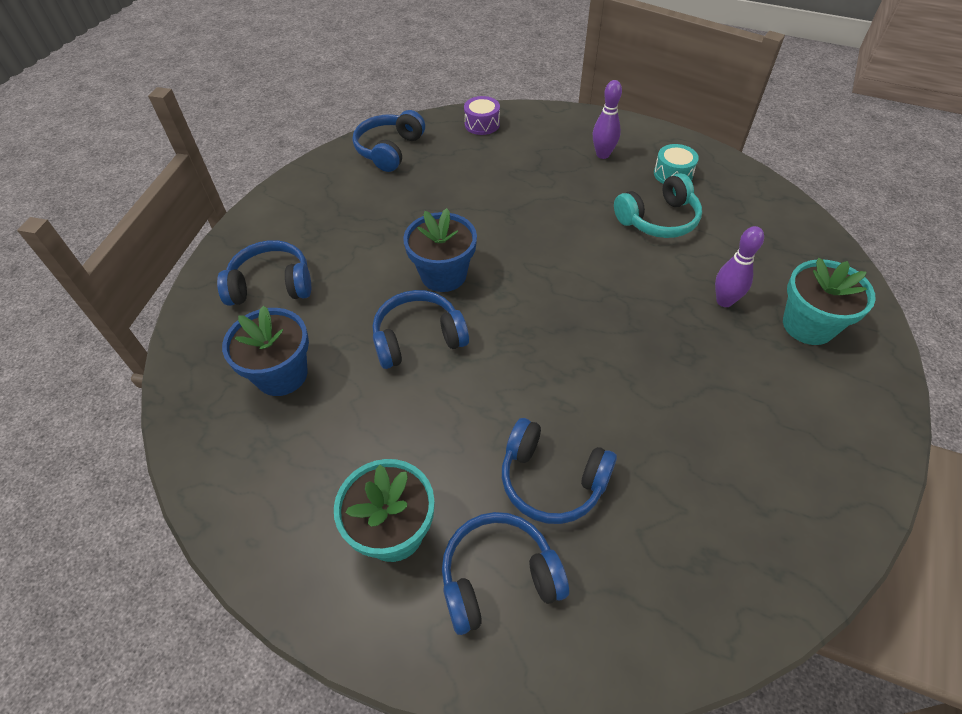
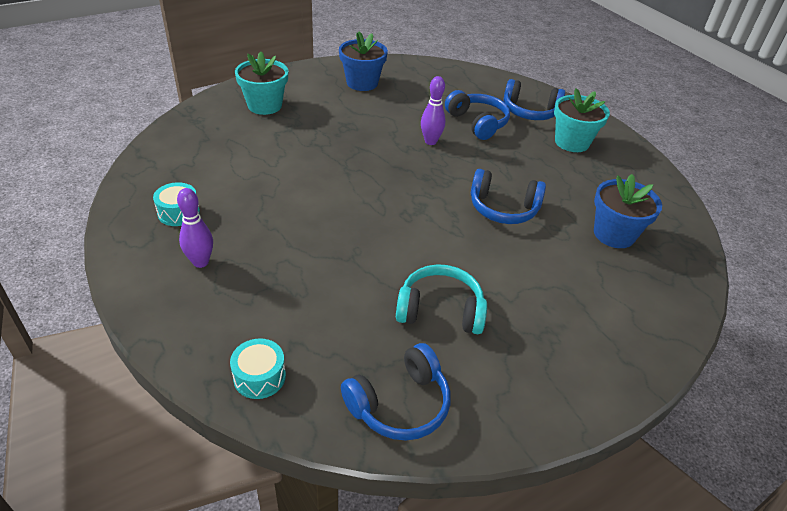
camera: 150 degrees left, 10 degrees down
(271, 285) = (605, 304): blue headphones -> none
(443, 275) = (452, 237): blue flower pot -> blue flower pot (362, 83)
(482, 124) = (259, 377): purple drum -> turquoise drum
(658, 220) = (248, 189): turquoise headphones -> turquoise headphones (440, 310)
(724, 301) = (288, 133): purple bowling pin -> purple bowling pin (430, 141)

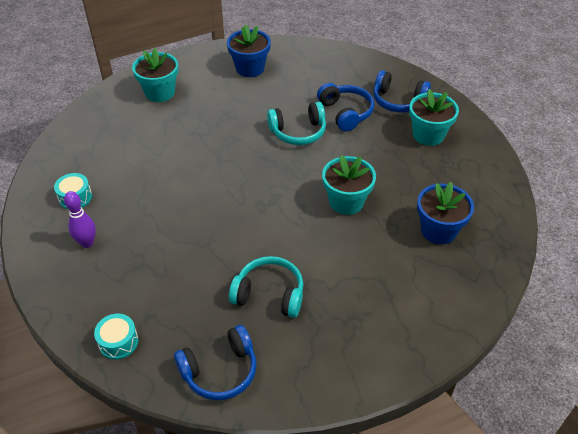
camera: 10 degrees right, 5 degrees up
(430, 141) = (298, 132): purple bowling pin -> turquoise headphones
(503, 208) = (346, 202): blue headphones -> turquoise flower pot

